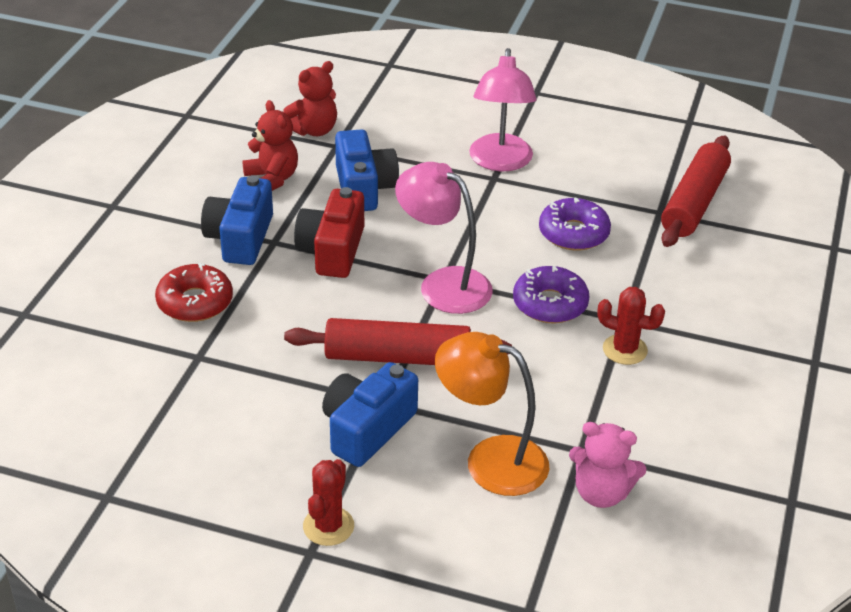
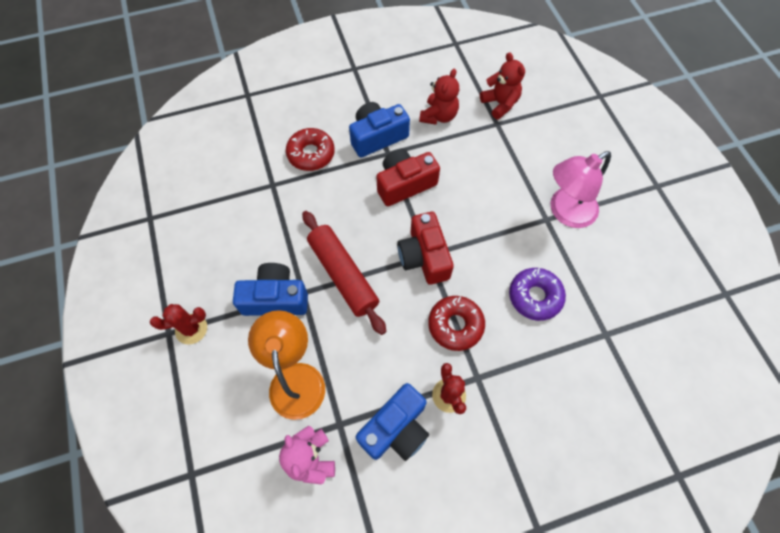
camera: 55 degrees right, 25 degrees up
(313, 130) = (500, 104): red teddy bear -> red teddy bear turned 135 degrees counterclockwise
(364, 188) = (472, 162): blue camera -> blue camera (396, 428)
(443, 284) = (424, 257): pink lamp -> red camera
(550, 304) = (455, 325): purple donut -> red donut
(694, 203) = (637, 350): red rolling pin -> none

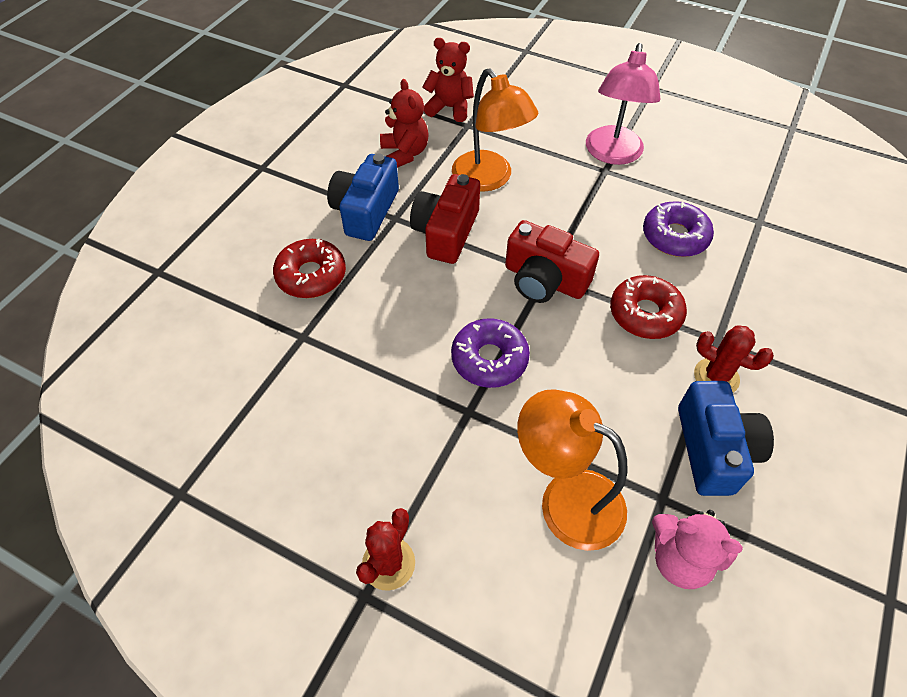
camera: 45 degrees left, 10 degrees down
(275, 298) = (447, 442): blue camera -> none
(343, 275) = (489, 359): red rolling pin -> purple donut
(467, 170) = (489, 179): none -> orange lamp

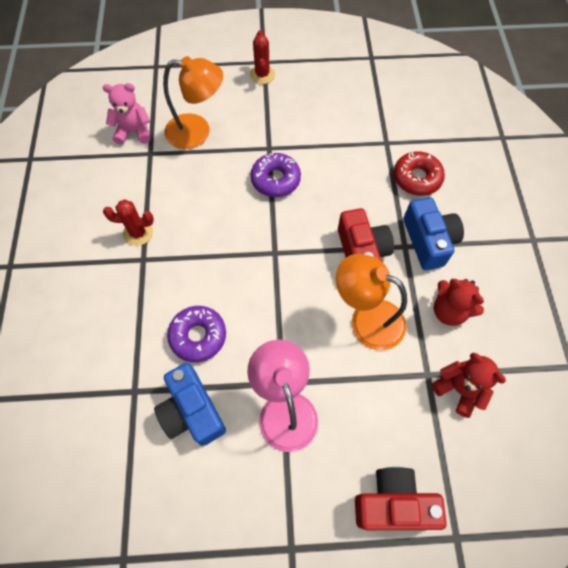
camera: 150 degrees right, 10 degrees up
(449, 108) = (459, 389): red teddy bear -> red teddy bear turned 120 degrees counterclockwise
(544, 280) = (273, 248): red camera -> red camera (393, 503)
(645, 314) = (196, 255): red donut -> none
(713, 449) = (129, 189): blue camera -> blue camera (192, 411)

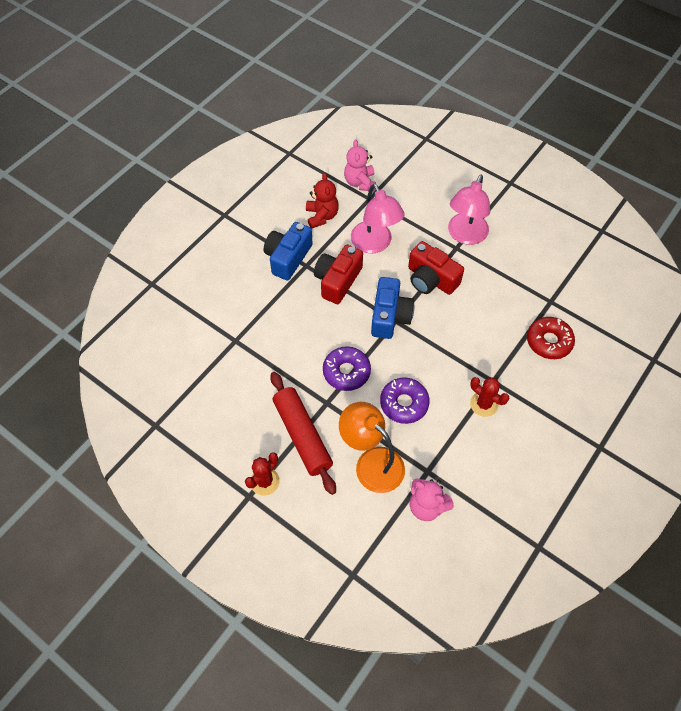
camera: 140 degrees left, 5 degrees down
(192, 411) = (521, 268): blue camera -> blue camera (390, 316)
(198, 336) = (488, 305): purple donut -> purple donut (404, 403)
(264, 115) = (302, 435): none -> red rolling pin
(366, 319) = (375, 244): orange lamp -> pink lamp
(393, 503) = (443, 166): red camera -> red camera (431, 279)
(416, 178) = (246, 300): red donut -> red donut (548, 341)
(459, 389) = (360, 182): red teddy bear -> pink teddy bear

